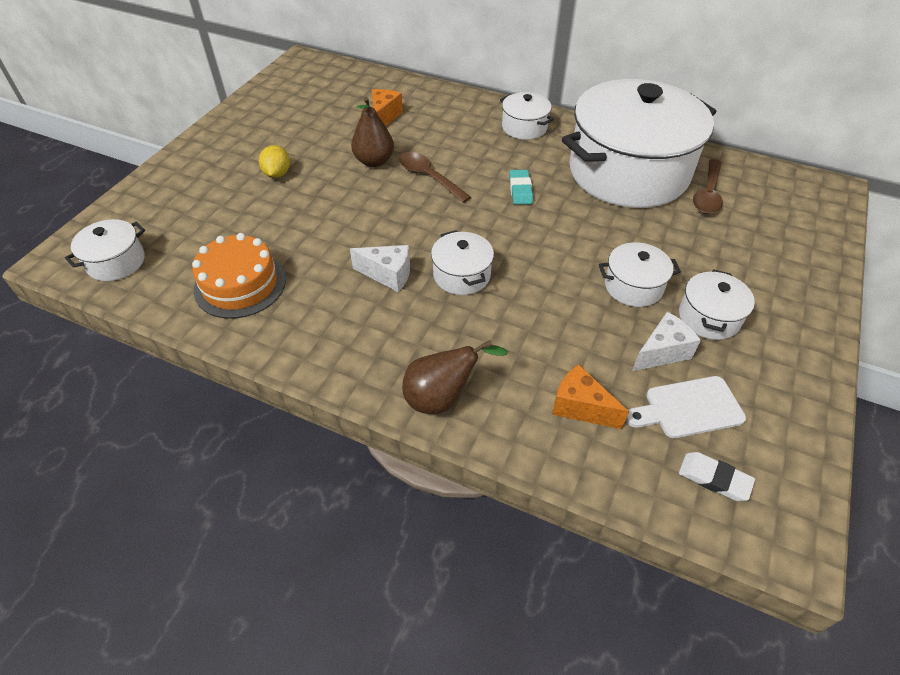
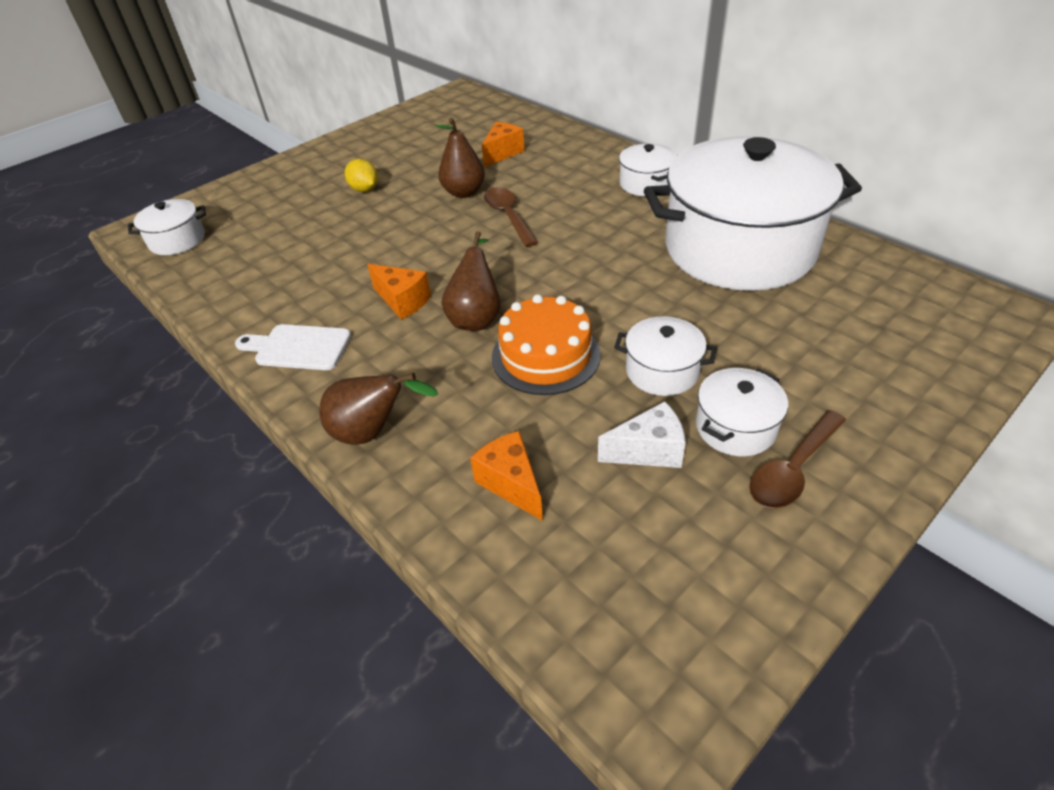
camera: 25 degrees right, 5 degrees down
(240, 284) = (263, 281): orange cake -> orange cake (545, 356)
(277, 174) = (364, 189): yellow lemon -> yellow lemon turned 60 degrees counterclockwise
(388, 275) = (402, 301): white cheese -> orange cheese
(461, 275) = (476, 317): white pot -> brown pear
(520, 190) = (598, 245): turquoise eraser -> none
(688, 408) = (640, 522): white cutting board -> white cutting board (298, 347)
(708, 194) = (827, 290): brown spoon -> brown spoon (793, 469)
(714, 478) = (618, 611): white eraser -> none

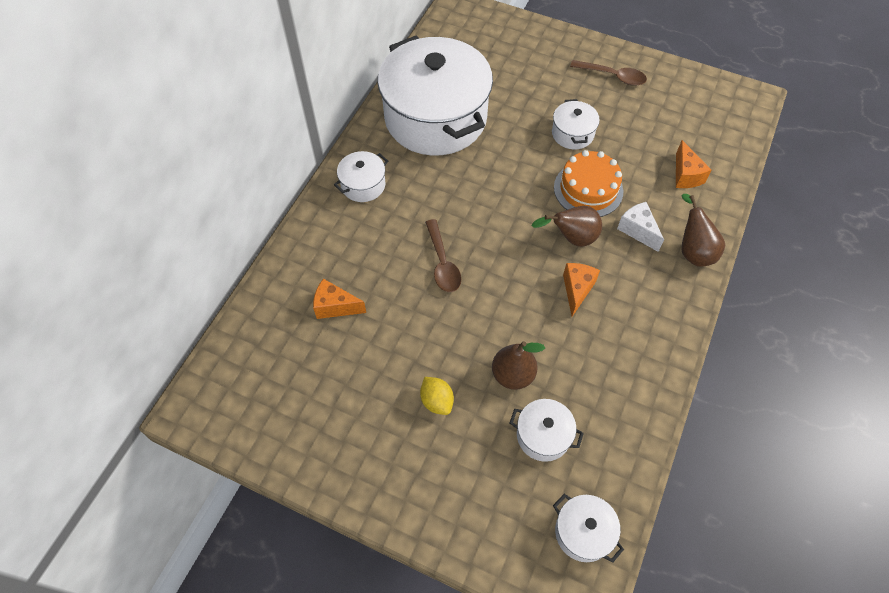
camera: 115 degrees left, 15 degrees up
(298, 347) = (654, 332): white cutting board -> none
(364, 189) = (437, 401): yellow lemon -> yellow lemon turned 60 degrees counterclockwise
(464, 192) = (416, 311): brown pear -> brown pear (513, 375)
(508, 216) = (442, 263): brown spoon -> brown spoon turned 60 degrees counterclockwise
(511, 484) = (685, 175): orange cheese -> orange cheese turned 45 degrees counterclockwise
(648, 451) = (632, 128): white cheese -> white cheese (638, 230)
(735, 427) = (597, 99): white pot -> white pot (543, 436)

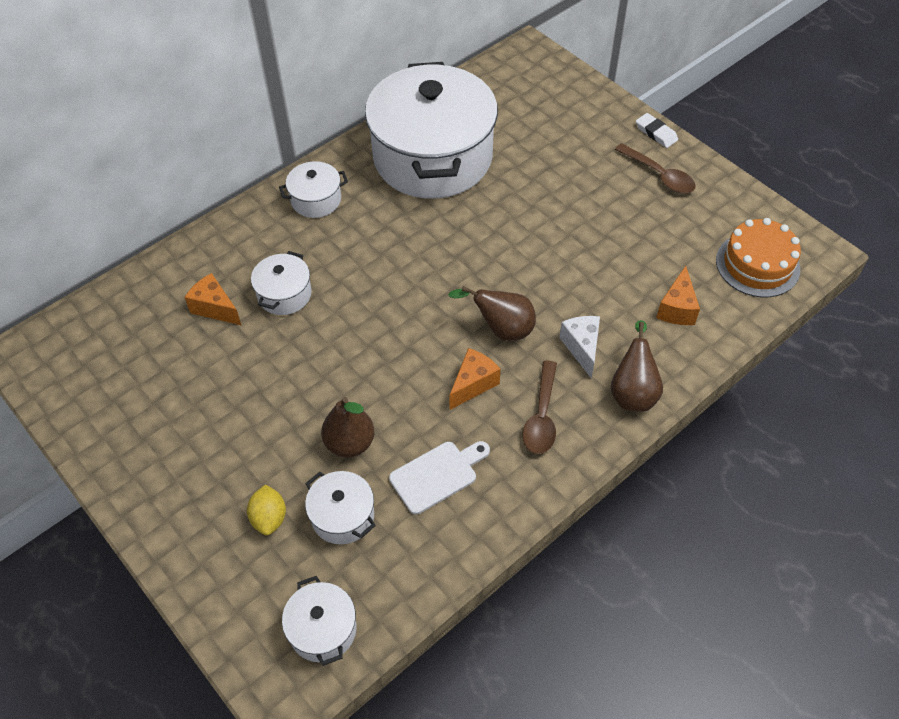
camera: 25 degrees right, 5 degrees down
(437, 401) = (256, 438): yellow lemon -> yellow lemon (269, 518)
(442, 263) = (348, 305): brown spoon -> brown spoon (542, 416)
(572, 134) = (573, 221): white pot -> white pot (284, 294)
(588, 189) = (553, 285): orange cake -> orange cake (757, 264)
(591, 44) = (656, 133): none -> white eraser
(594, 372) = (437, 475): none -> white cutting board

